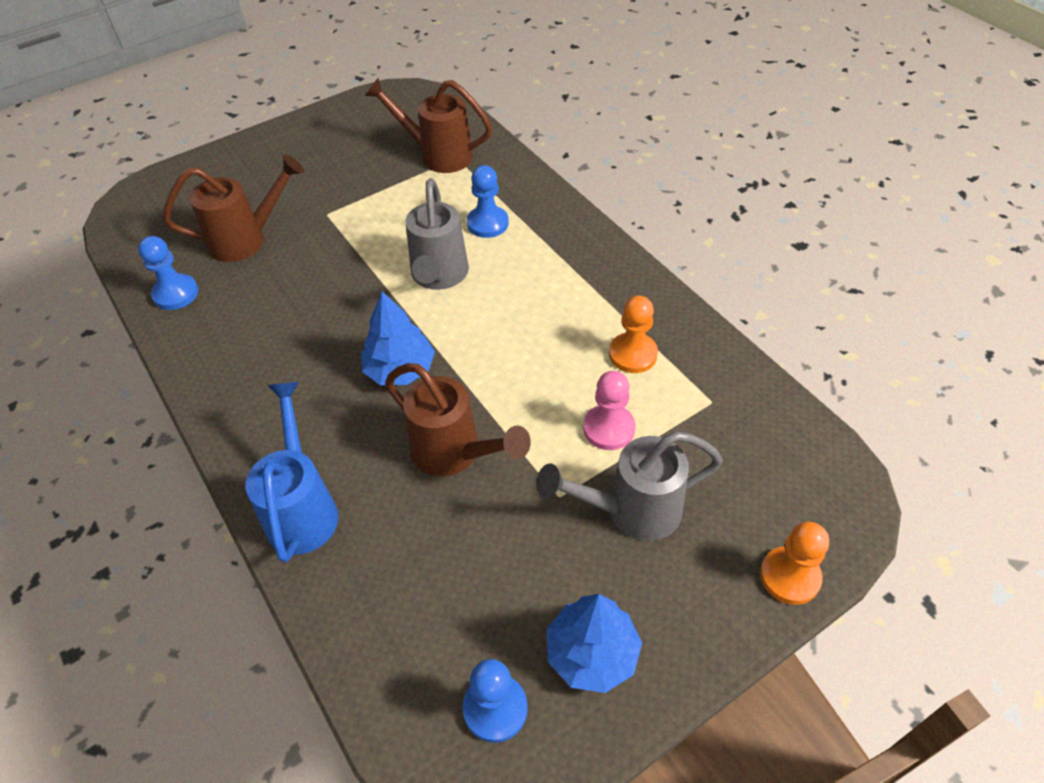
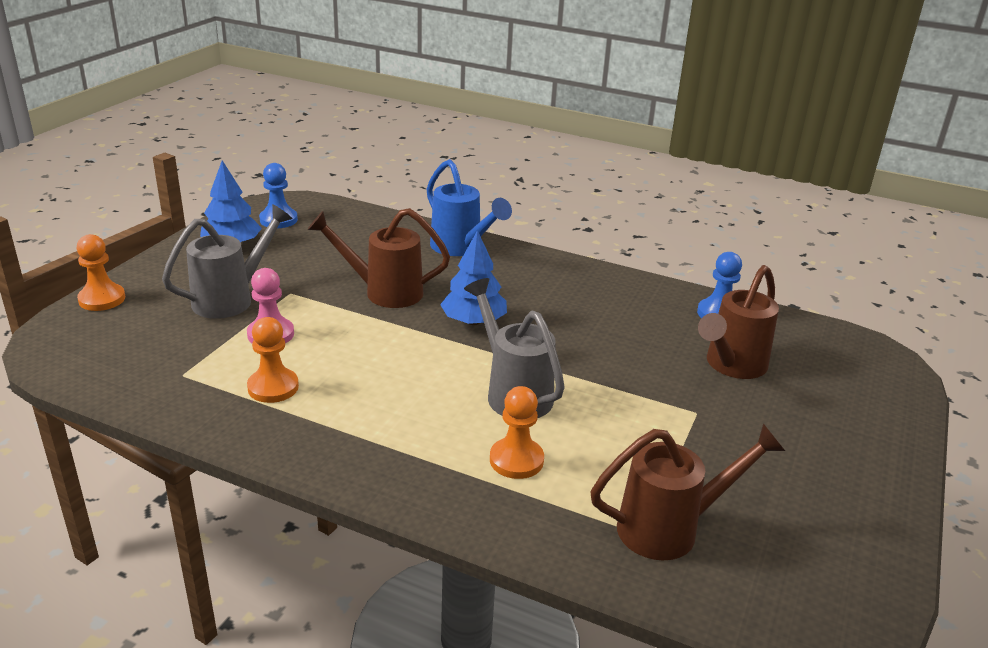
camera: 145 degrees right, 20 degrees down
(487, 223) = (516, 460): blue pawn -> orange pawn

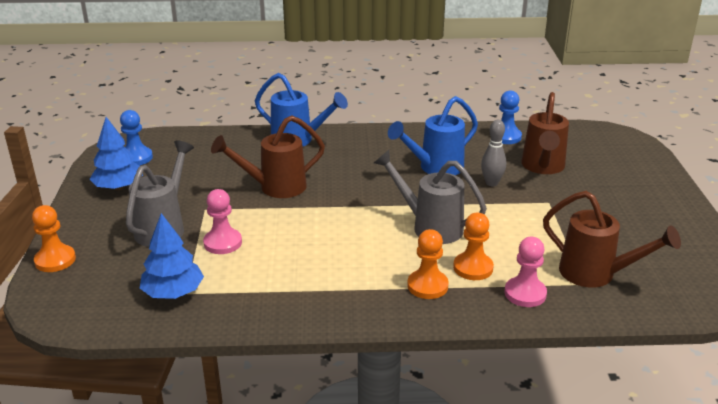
camera: 25 degrees left, 0 degrees up
(273, 387) = (264, 278): orange pawn -> orange pawn (427, 286)
(473, 321) = (358, 189): blue tree -> blue tree (173, 292)
(550, 516) = (525, 293): none -> pink pawn
(589, 325) = (435, 168): none -> blue watering can
(643, 365) = (491, 183): none -> grey bowling pin
(671, 528) = (596, 275): brown watering can -> brown watering can turned 75 degrees clockwise

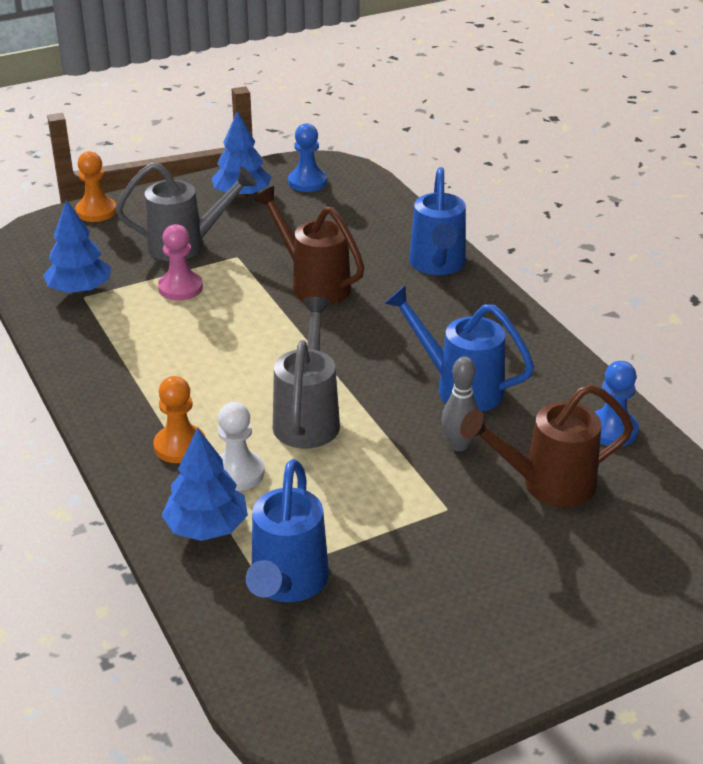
camera: 65 degrees right, 5 degrees up
(473, 268) = (238, 473): orange pawn -> white pawn
(525, 293) = (207, 527): pink pawn -> blue tree
(596, 275) = (286, 585): brown watering can -> blue watering can

